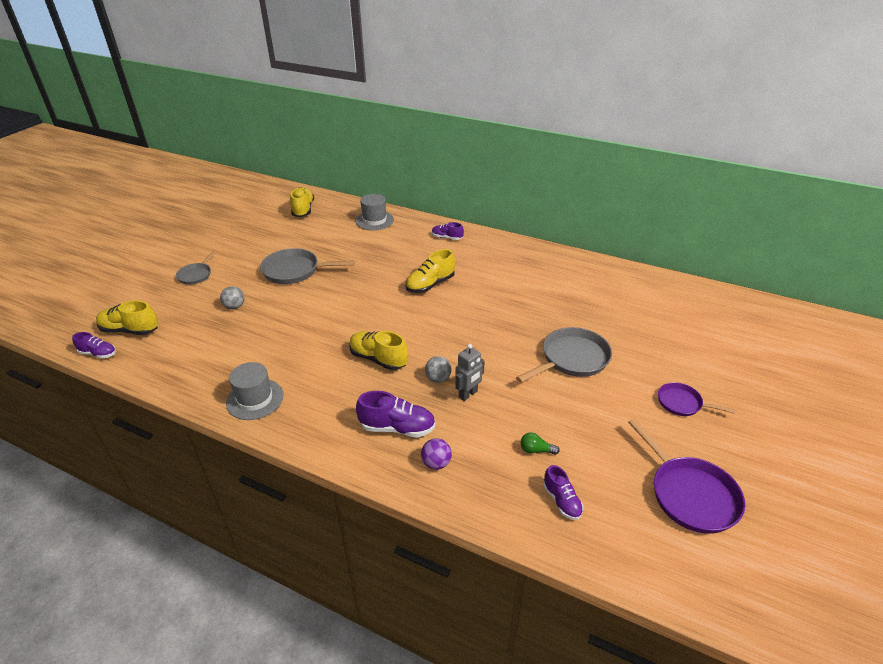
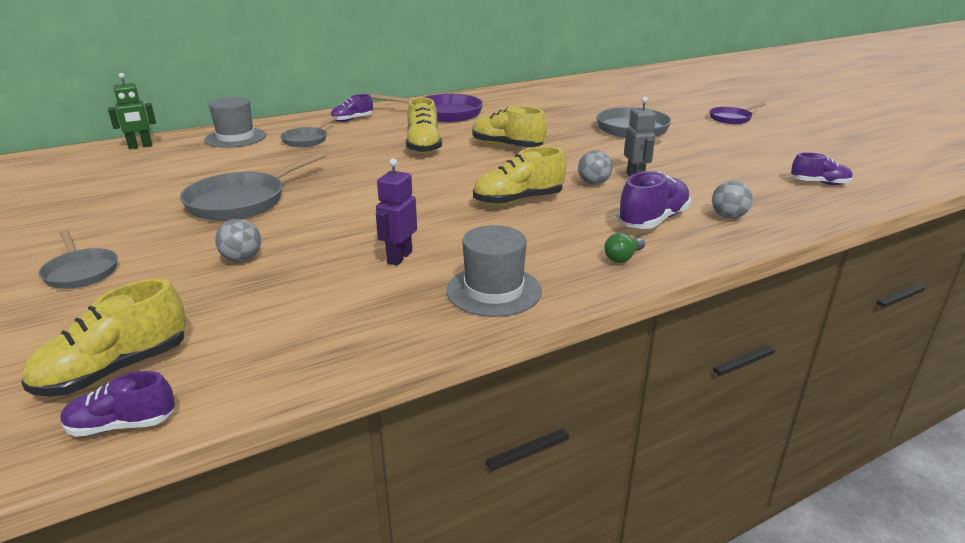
camera: 55 degrees left, 10 degrees down
(98, 354) = (122, 425): purple shoe -> purple shoe turned 150 degrees counterclockwise
(269, 351) = (399, 257): none -> purple robot
(303, 210) = (104, 164): yellow shoe -> yellow shoe (507, 146)
(334, 204) = (140, 146): none -> green robot
(396, 242) = (307, 140): none -> grey pan
(436, 463) = (728, 217): purple ball -> grey ball
(536, 450) = (745, 174): green light bulb -> green light bulb (623, 257)
(689, 494) = (837, 145): purple pan -> purple pan (443, 113)

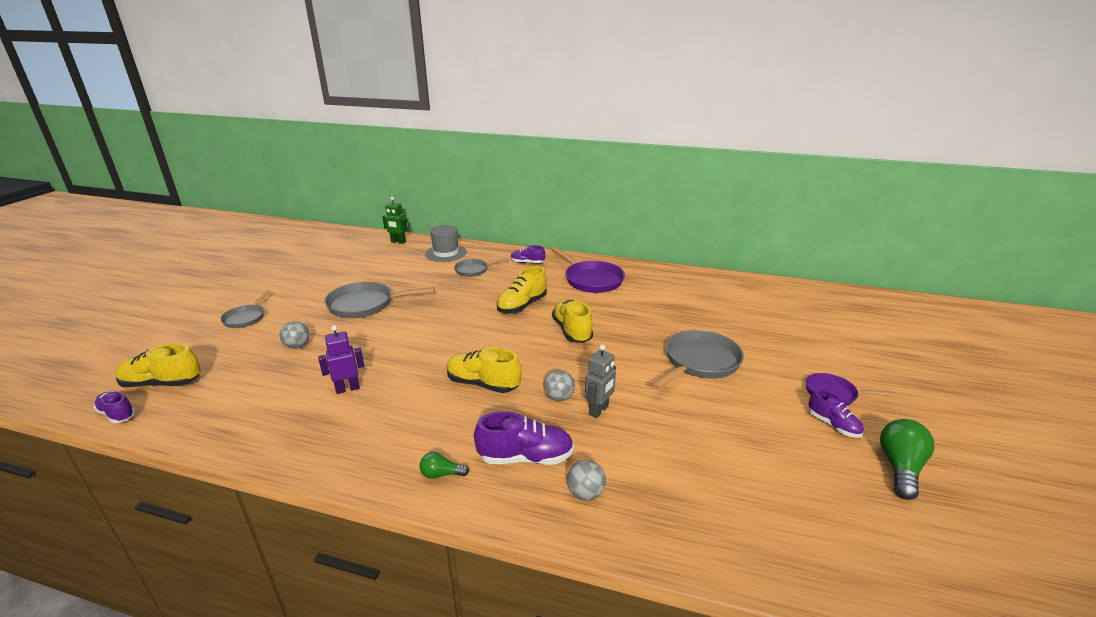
camera: 45 degrees right, 0 degrees up
(494, 291) = (336, 445): grey hat -> none
(819, 183) = (752, 518): purple shoe -> purple shoe (833, 425)
(822, 135) = (900, 468): none -> green light bulb

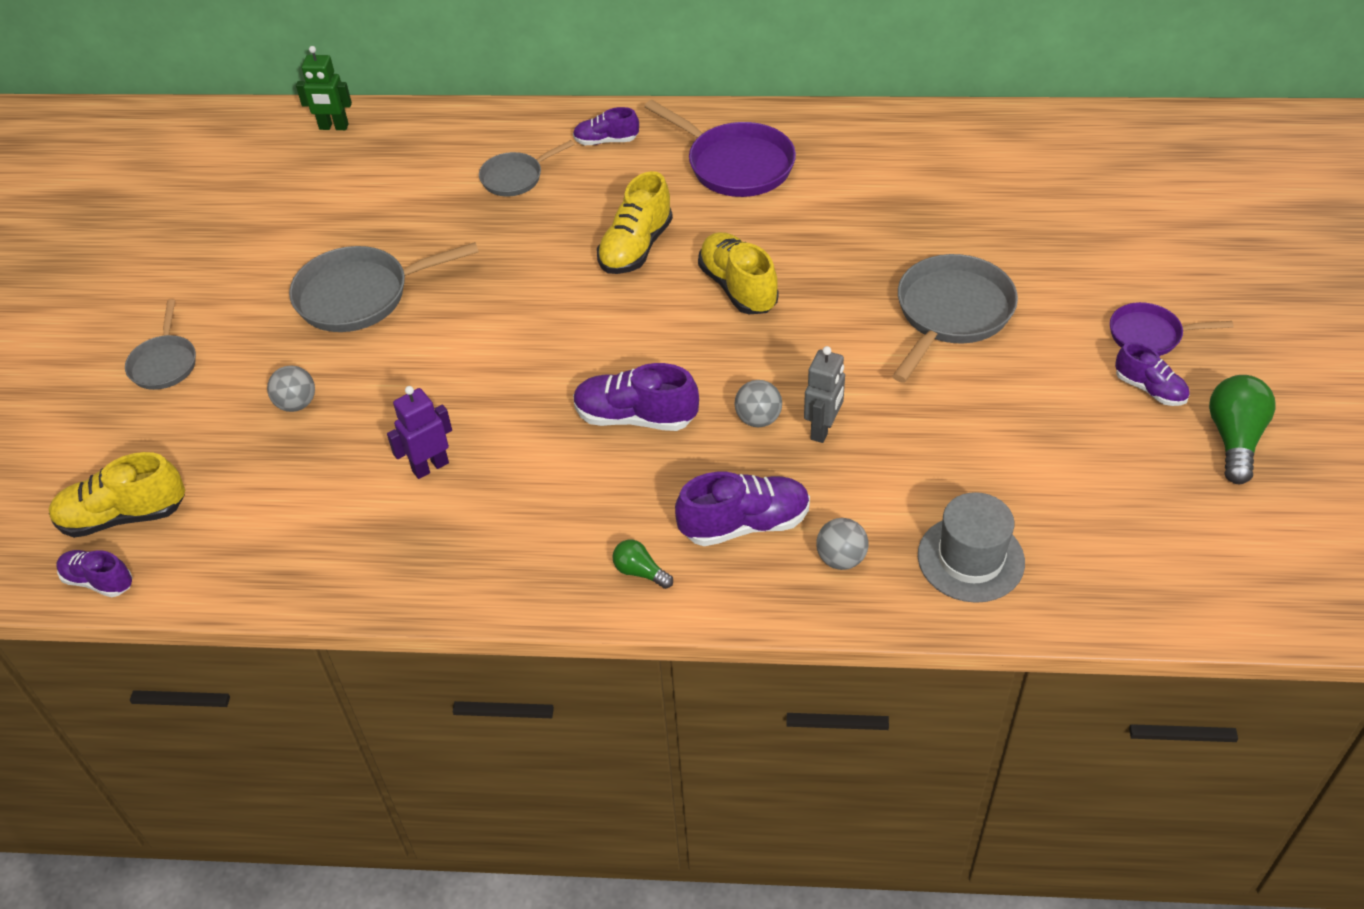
camera: 10 degrees left, 20 degrees up
(441, 474) = (640, 572): green light bulb -> green light bulb turned 45 degrees clockwise
(446, 253) = (442, 142): grey hat -> grey hat (970, 559)
(483, 384) = (635, 417): yellow shoe -> purple shoe

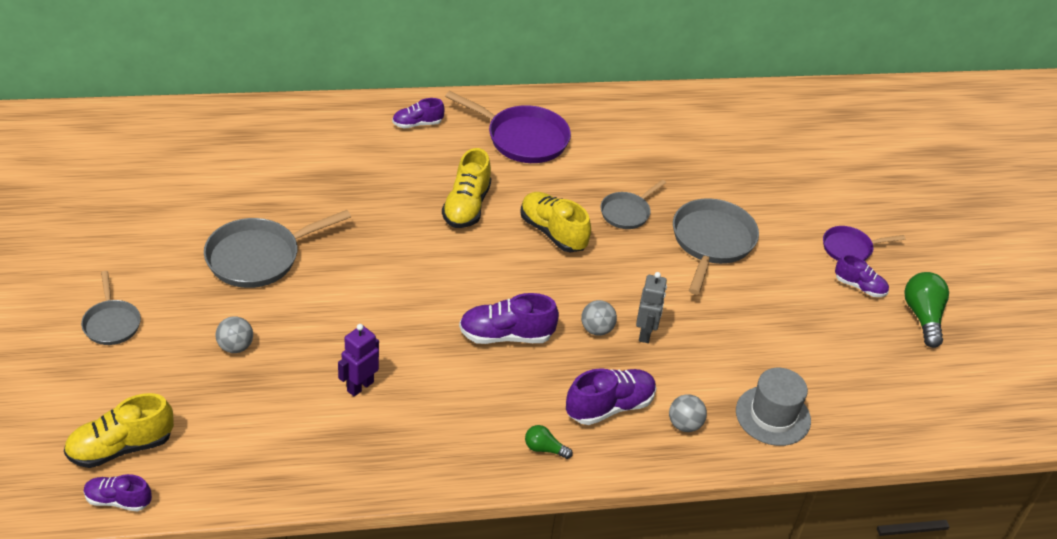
camera: 20 degrees left, 5 degrees down
(333, 127) = (189, 121): green robot -> none
(515, 177) = (354, 156): grey pan -> grey pan (627, 212)

